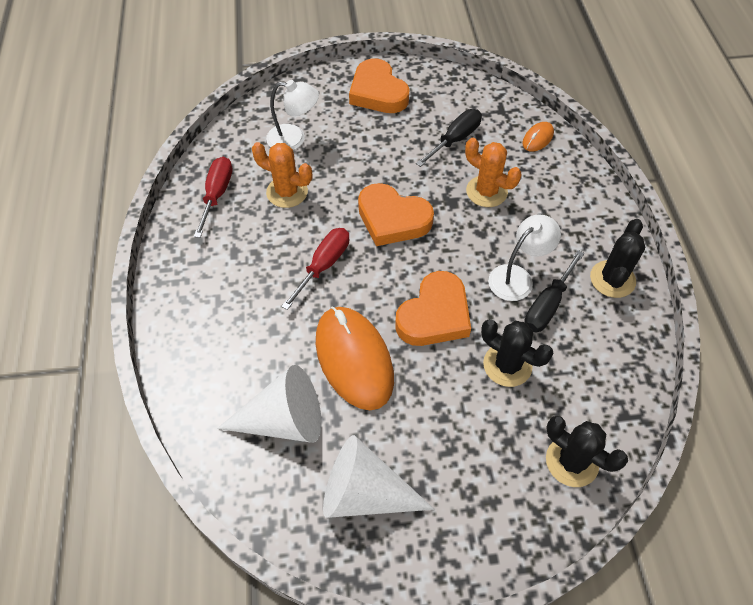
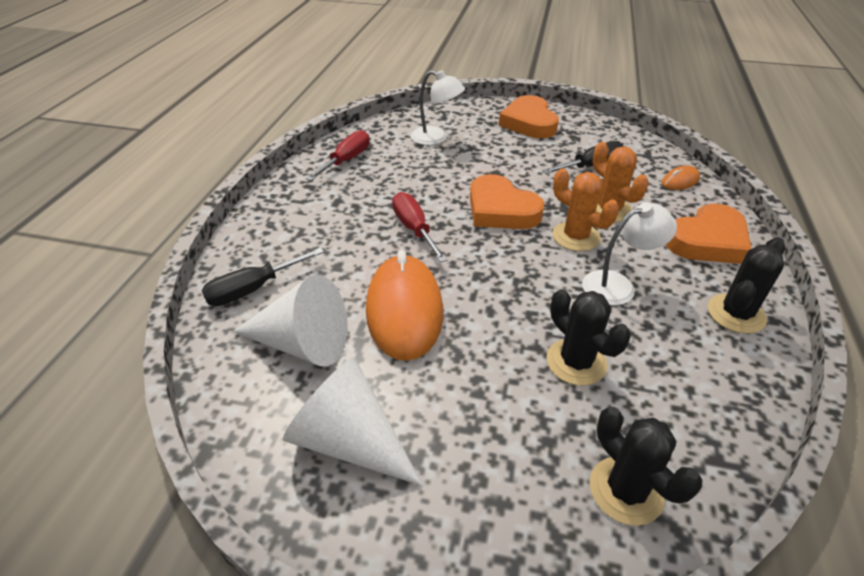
camera: 20 degrees right, 15 degrees down
(287, 192) = (409, 171): orange cactus -> orange cactus (576, 237)
(323, 265) = (414, 229): red screwdriver -> red screwdriver turned 75 degrees counterclockwise
(434, 315) = (510, 295): orange heart -> orange heart (707, 241)
(547, 305) = (646, 318): black screwdriver -> black screwdriver (253, 289)

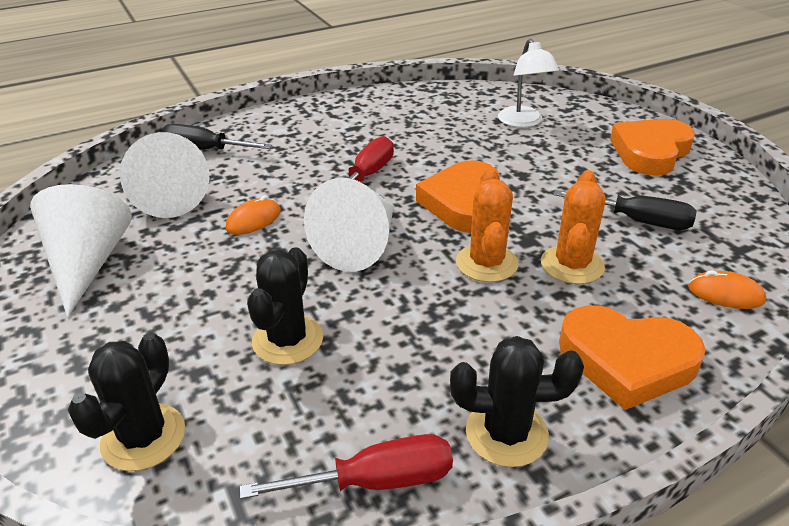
camera: 50 degrees right, 5 degrees down
(346, 160) = (415, 104): red screwdriver -> red screwdriver (375, 481)
(404, 311) = (254, 220): orange mouse -> orange mouse, size x0.45
(499, 275) = (360, 245): none -> white cone
(618, 285) = (441, 322): white lamp -> none

